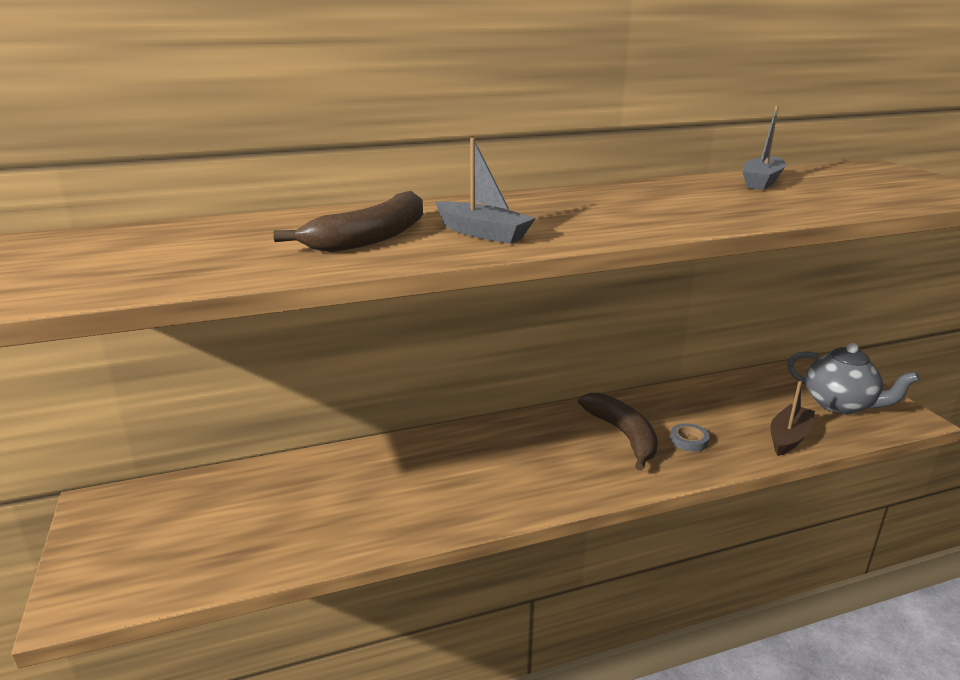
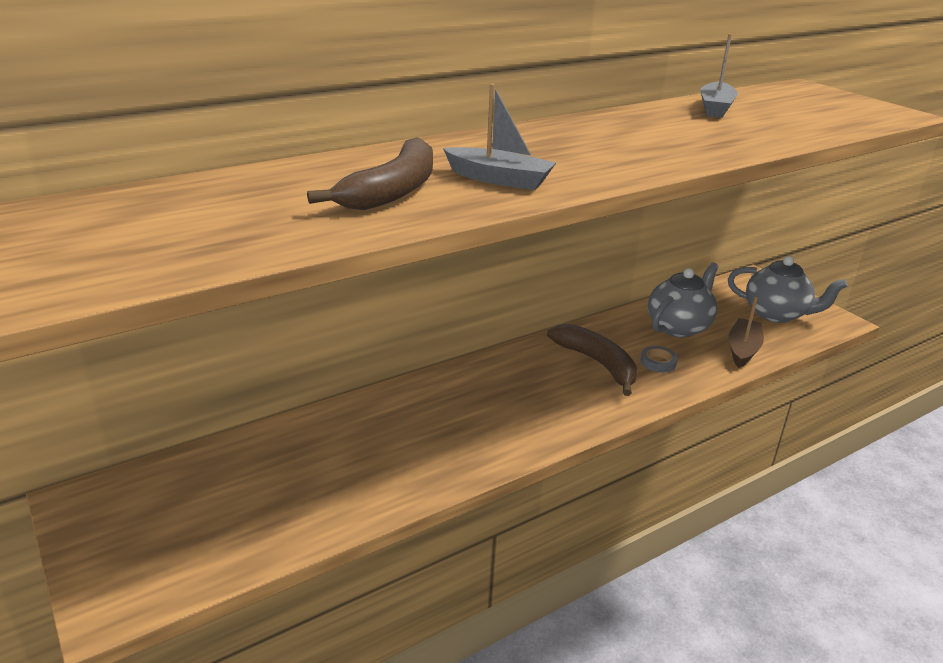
camera: 15 degrees left, 5 degrees up
(724, 407) = (679, 327): none -> grey teapot

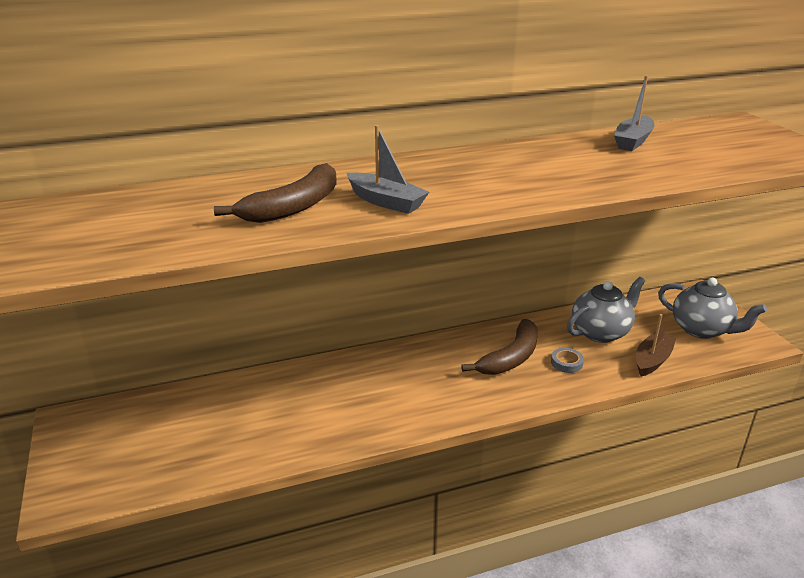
camera: 15 degrees right, 0 degrees up
(597, 363) = (511, 358): brown banana -> brown banana turned 60 degrees clockwise

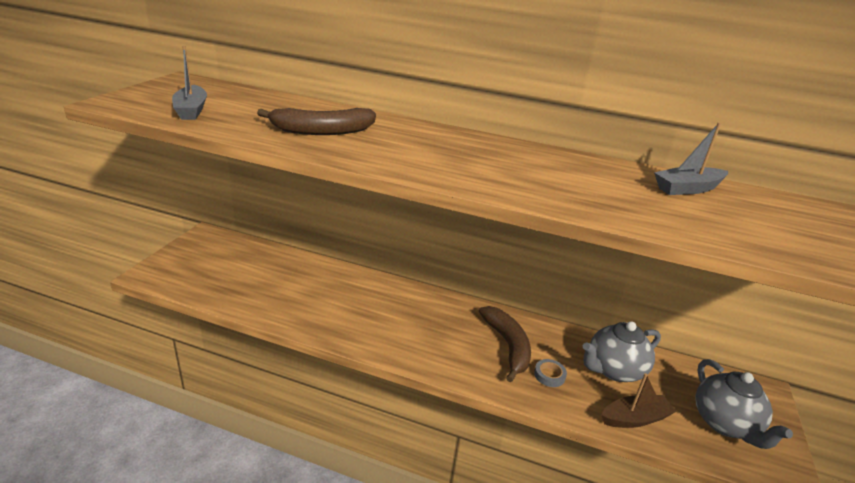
camera: 35 degrees right, 0 degrees up
(386, 202) = (384, 150): grey boat -> grey boat (191, 110)
(511, 358) = (508, 346): brown banana -> brown banana turned 90 degrees counterclockwise
(601, 332) = (614, 370): grey teapot -> grey teapot turned 150 degrees clockwise

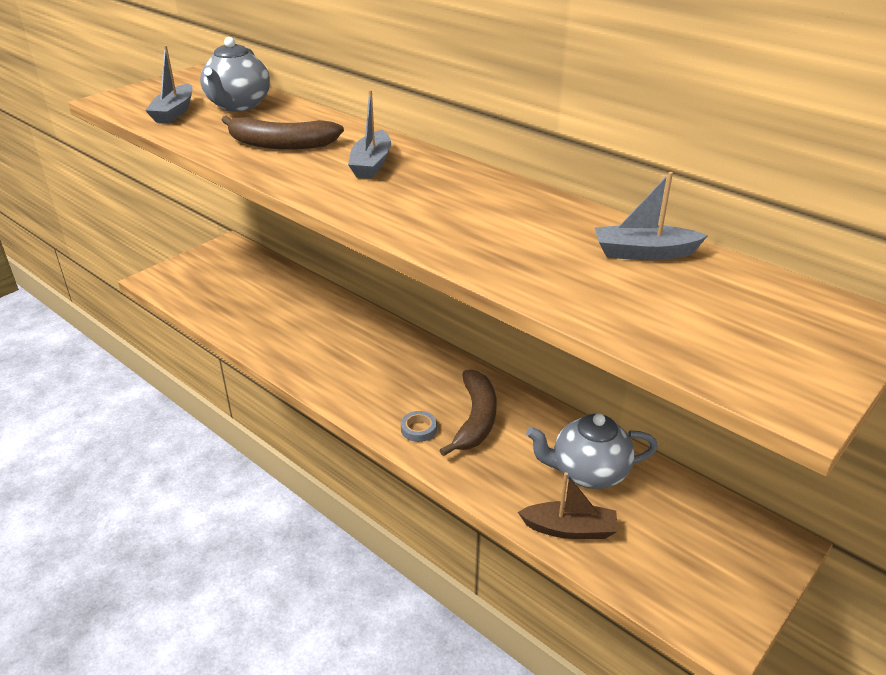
camera: 25 degrees right, 5 degrees up
(418, 142) = (371, 164): none -> grey boat
(549, 375) = (501, 461): grey tape -> grey tape (418, 429)
(725, 424) = (686, 564): grey teapot -> grey teapot (238, 105)

